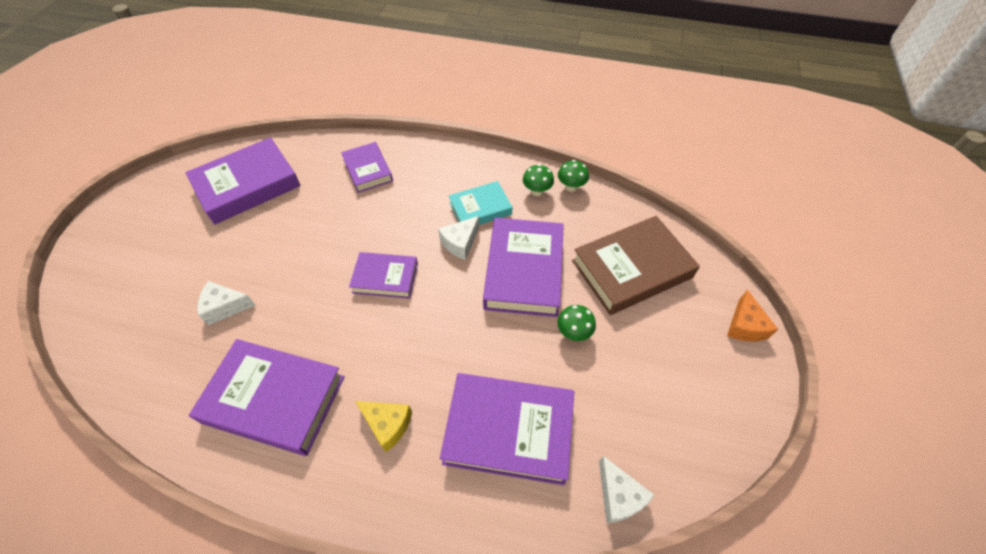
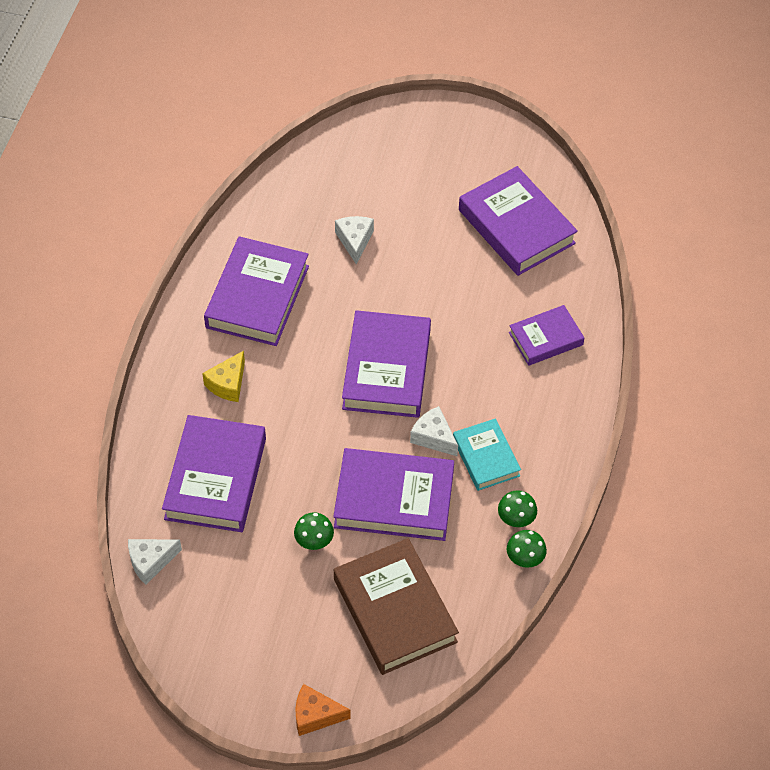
camera: 90 degrees right, 0 degrees up
(385, 278) = (386, 369): purple book -> purple book, size x1.70

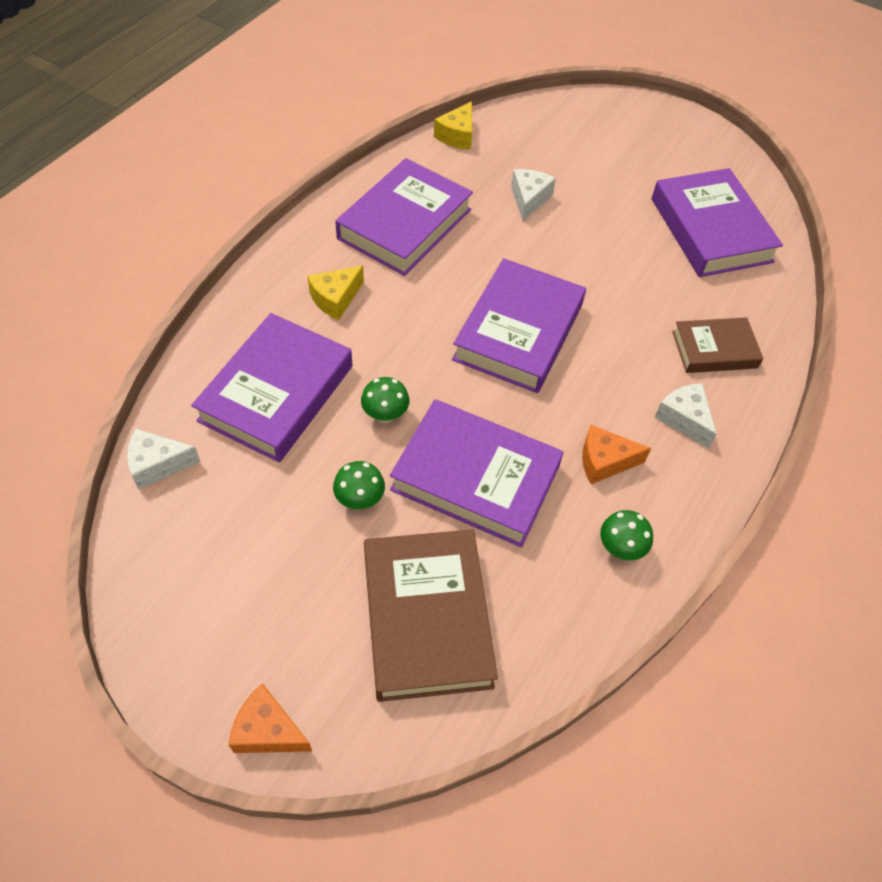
camera: 15 degrees right, 0 degrees up
(269, 192) = (457, 136): none -> yellow cheese
(433, 437) = (548, 420): white cheese -> white cheese (684, 419)
(486, 457) = (604, 461): turquoise book -> orange cheese
(524, 559) = (617, 603): green mushroom -> green mushroom (385, 415)
(545, 338) = (714, 349): purple book -> brown book

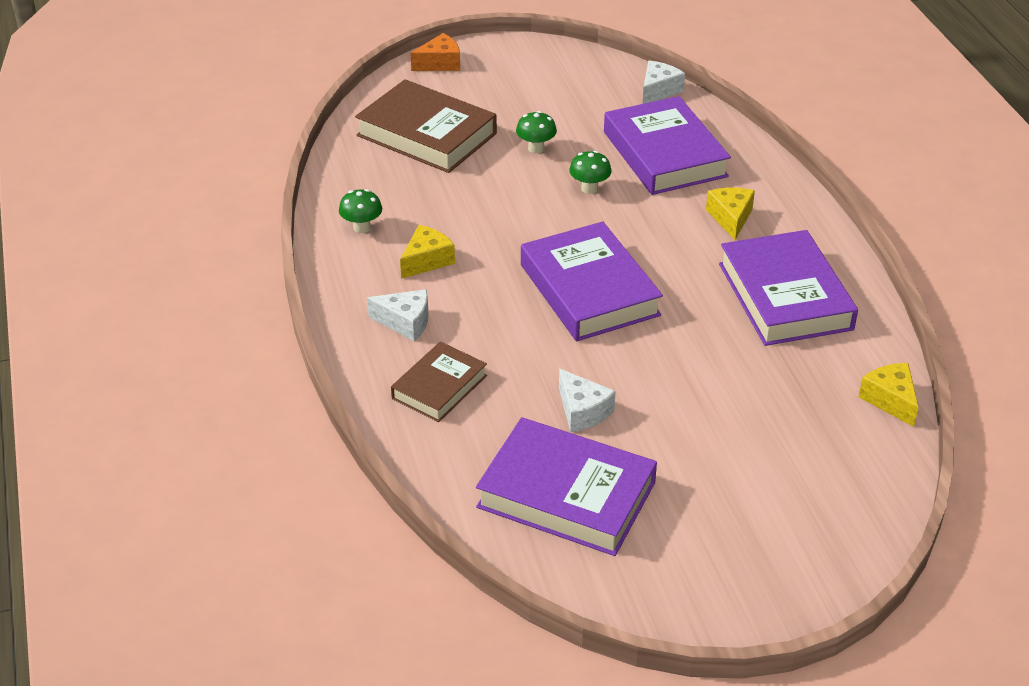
camera: 135 degrees right, 15 degrees down
(475, 478) = (490, 199): purple book -> none
(529, 199) = (741, 392): white cheese -> white cheese (582, 411)
(604, 461) = (426, 260): orange cheese -> yellow cheese

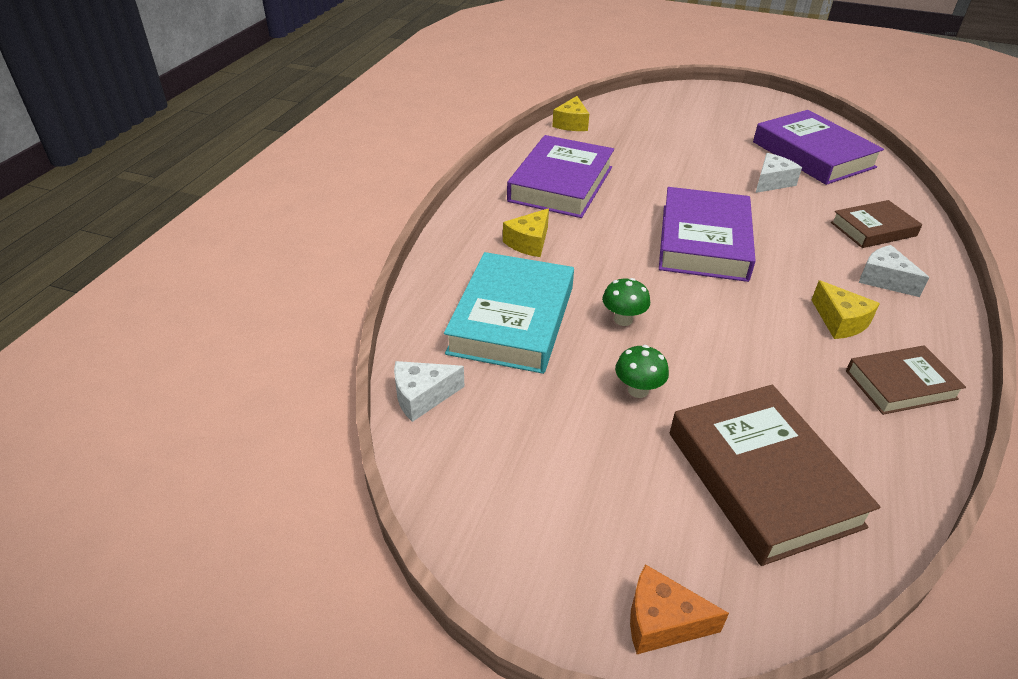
camera: 145 degrees left, 0 degrees up
(362, 227) = (900, 385): green mushroom -> brown book
(426, 260) = (840, 321): yellow cheese -> yellow cheese turned 105 degrees counterclockwise
(582, 411) = (772, 182): white cheese -> white cheese turned 45 degrees clockwise
(664, 154) = (512, 319): purple book -> turquoise book

